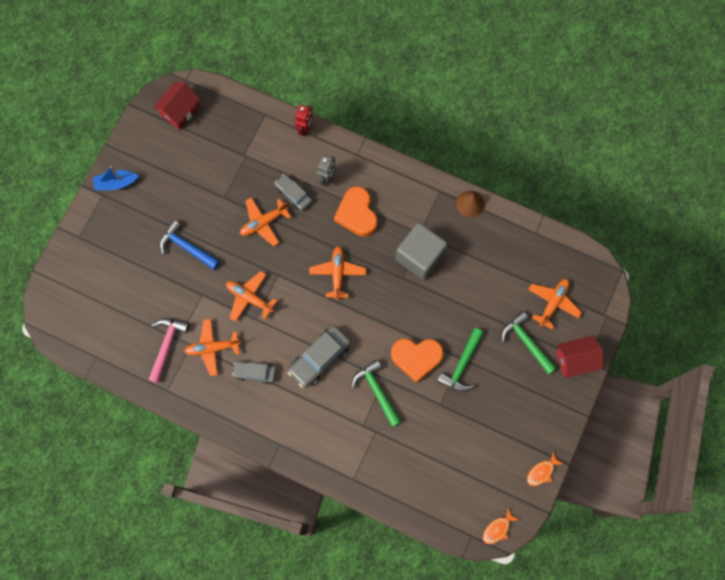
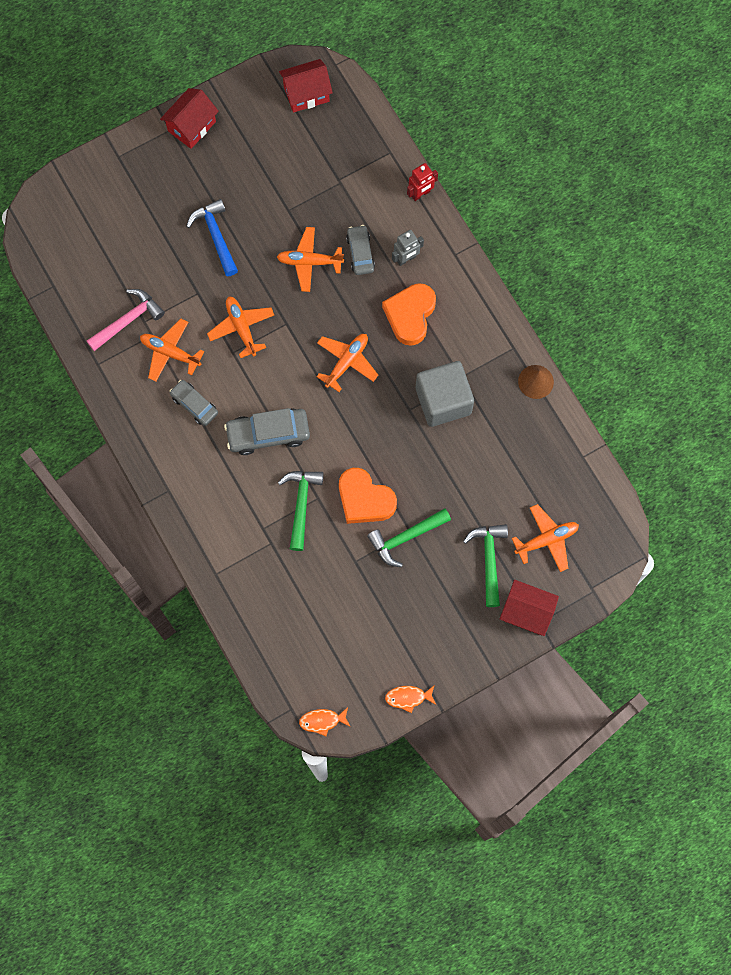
camera: 35 degrees right, 0 degrees up
(116, 183) = (191, 126): blue boat -> red house

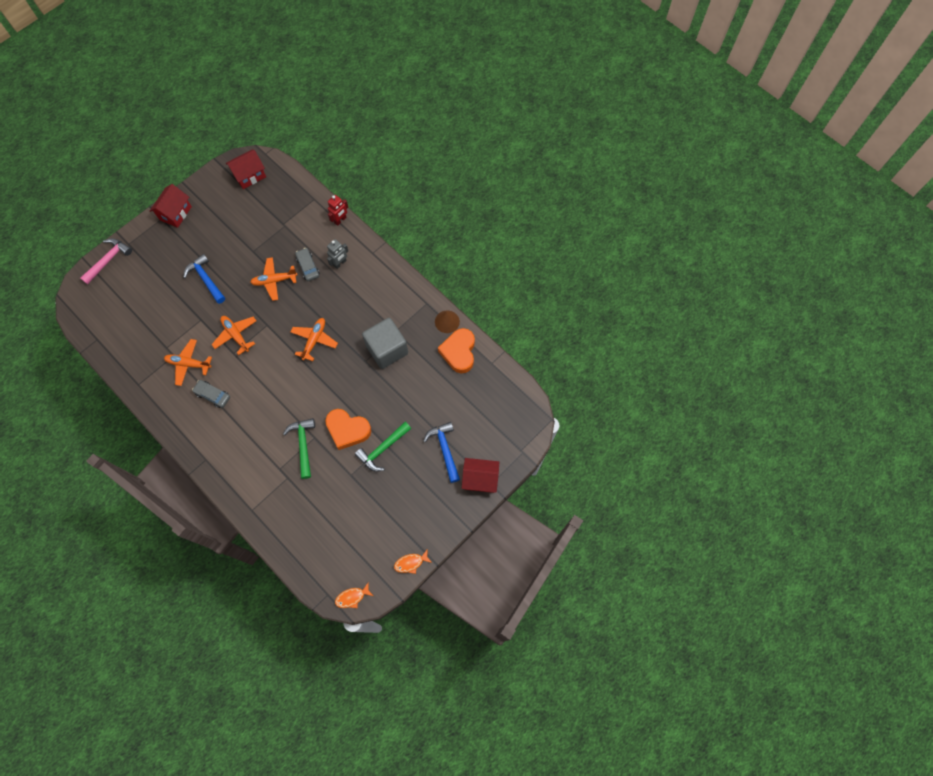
camera: 15 degrees left, 5 degrees down
(128, 320) = (154, 349): pink hammer -> pink hammer (108, 260)
(268, 434) = (269, 402): grey car -> none
(410, 315) = (351, 299): orange heart -> orange heart (459, 352)
(489, 560) = (445, 449): green hammer -> blue hammer
(546, 540) = (481, 425): orange plane -> none

